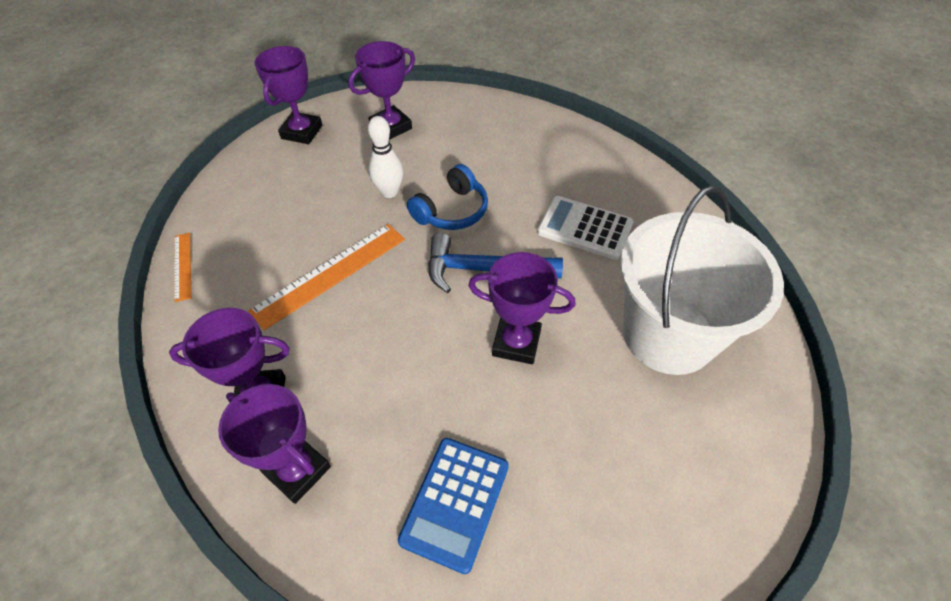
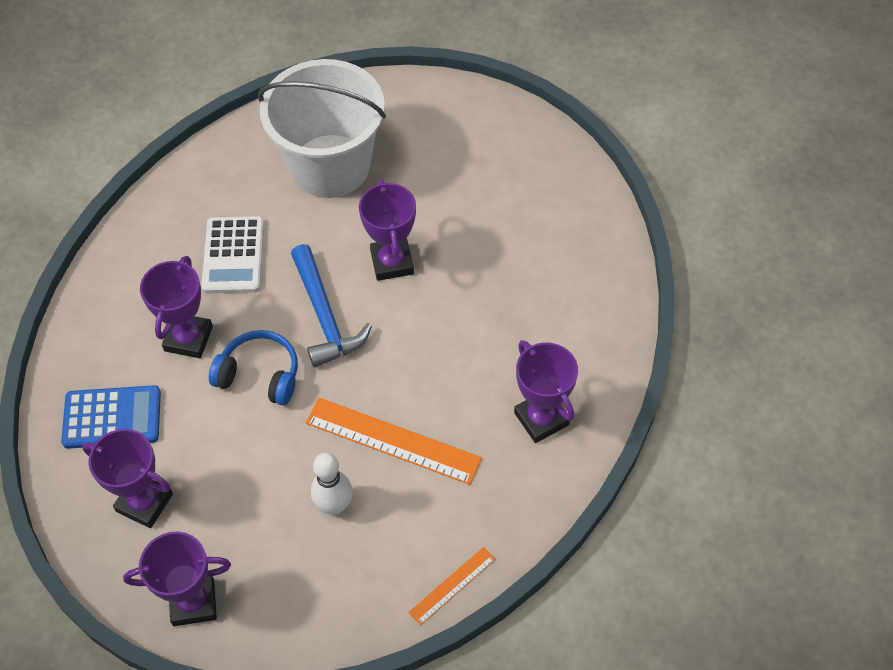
camera: 115 degrees left, 5 degrees up
(297, 470) = (580, 357): purple trophy -> purple trophy (188, 338)
(389, 192) = (257, 446): white bowling pin -> white bowling pin (334, 505)
(455, 503) = (542, 250): blue calculator -> blue calculator (112, 418)

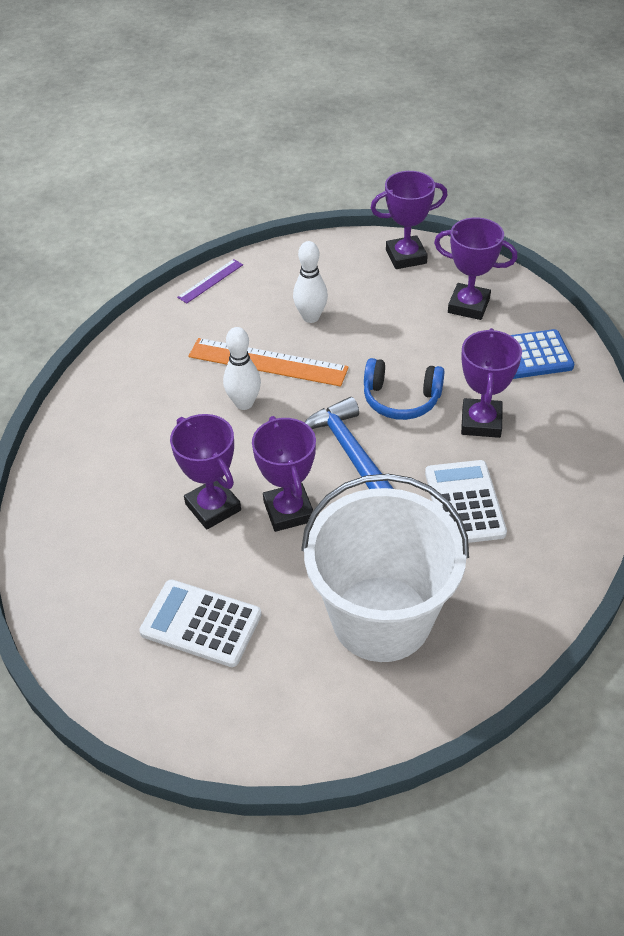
camera: 175 degrees right, 10 degrees down
(423, 387) = (244, 403): none -> white bowling pin
(452, 585) = (210, 281): orange ruler -> purple ruler
(473, 174) = (201, 623): none -> white calculator
(541, 419) = (134, 389): purple trophy -> purple trophy (213, 507)

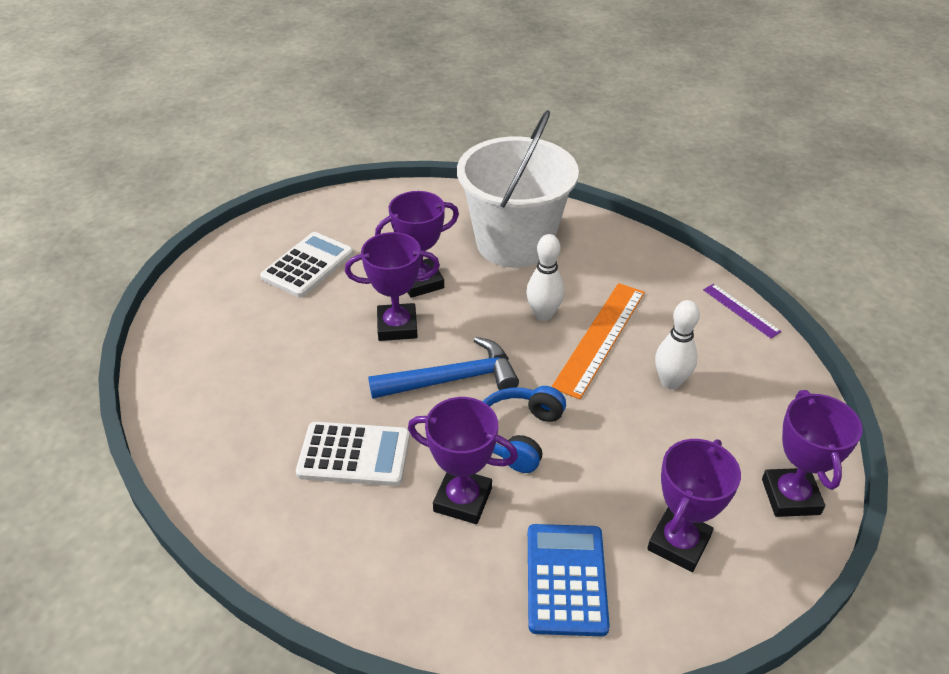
camera: 100 degrees right, 5 degrees down
(381, 618) = (256, 366): white bucket -> white bucket (514, 243)

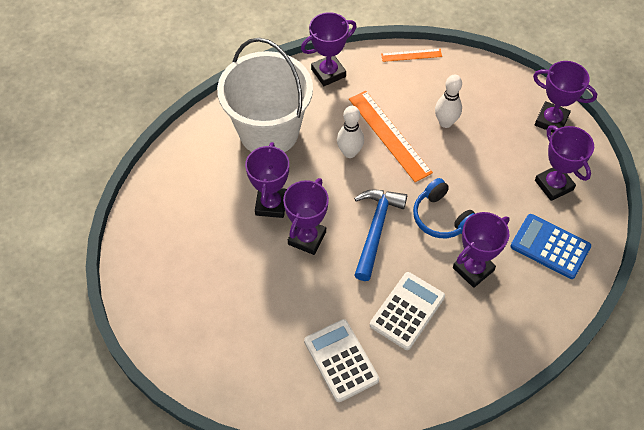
camera: 60 degrees left, 15 degrees up
(308, 265) = (202, 266): white calculator -> white calculator (341, 360)
(638, 254) = (328, 73): none -> purple trophy
(741, 310) = (411, 55): purple ruler -> orange ruler

